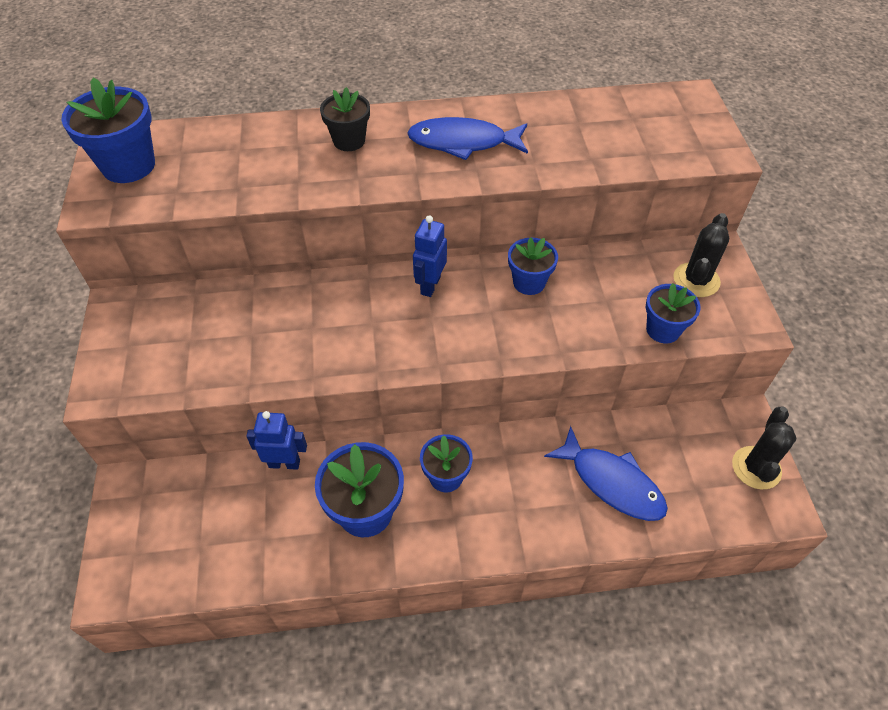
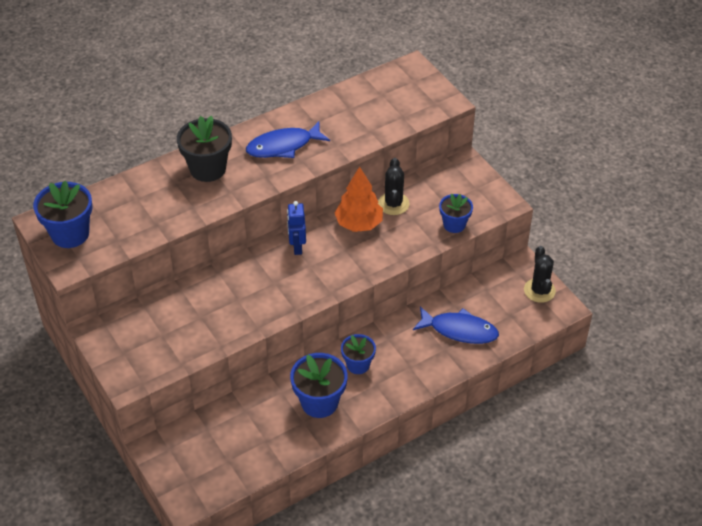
camera: 25 degrees left, 5 degrees down
(284, 463) = (250, 396): blue robot -> none
(349, 141) = (208, 169): black flower pot -> black flower pot, size x1.58
(529, 282) = (359, 223): blue flower pot -> orange tree
(696, 280) = (460, 187): black cactus -> black cactus (393, 204)

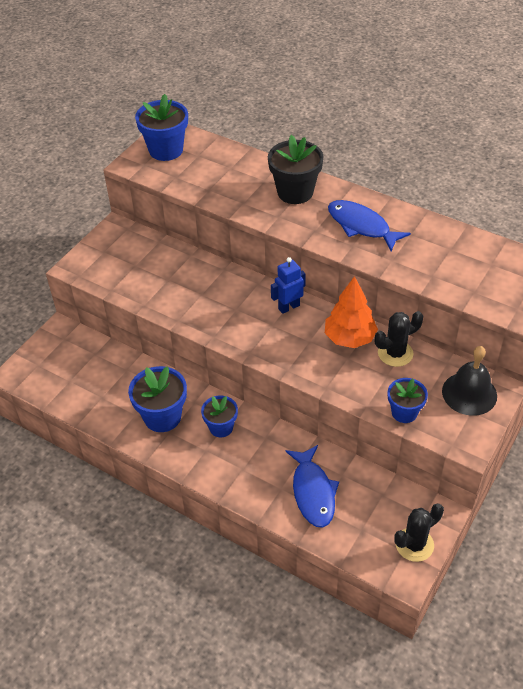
camera: 65 degrees right, 0 degrees up
(459, 181) = (469, 393): none -> black bell

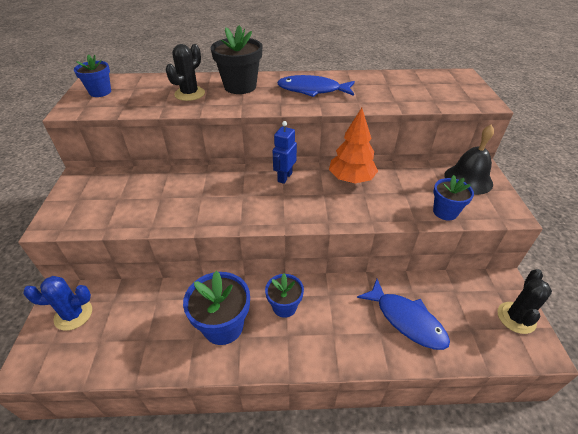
camera: 35 degrees left, 5 degrees down
(62, 350) = (73, 314): none -> blue cactus
(166, 150) = (100, 92): blue flower pot -> blue flower pot, size x0.63
(395, 353) = (393, 175): black cactus -> black cactus (189, 94)

